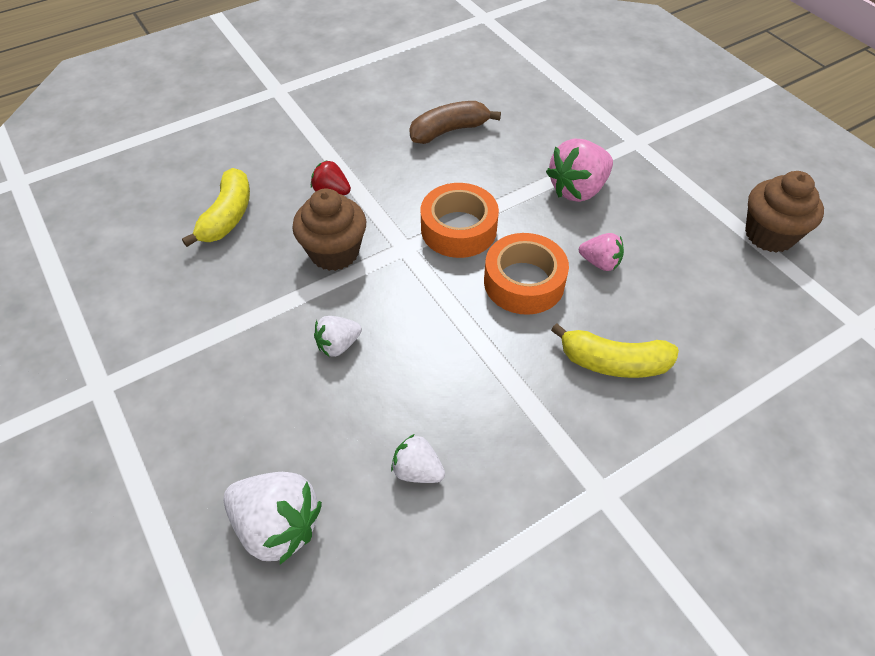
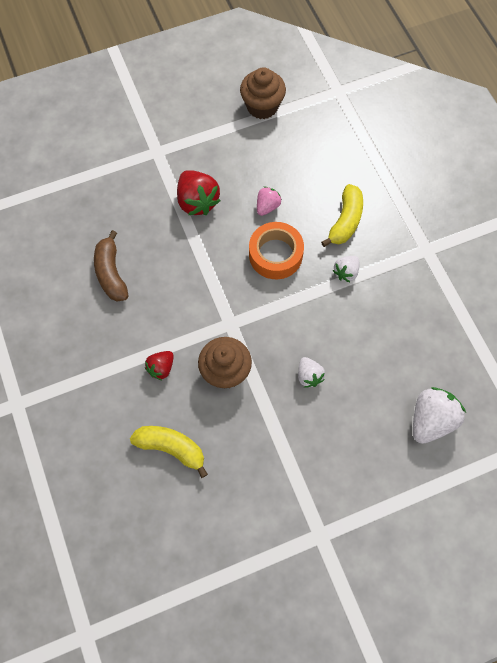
camera: 80 degrees left, 15 degrees up
(417, 470) = (404, 340): white strawberry -> white strawberry (346, 272)
(458, 229) = (219, 285): orange tape -> none
(577, 189) = (197, 201): pink strawberry -> red strawberry

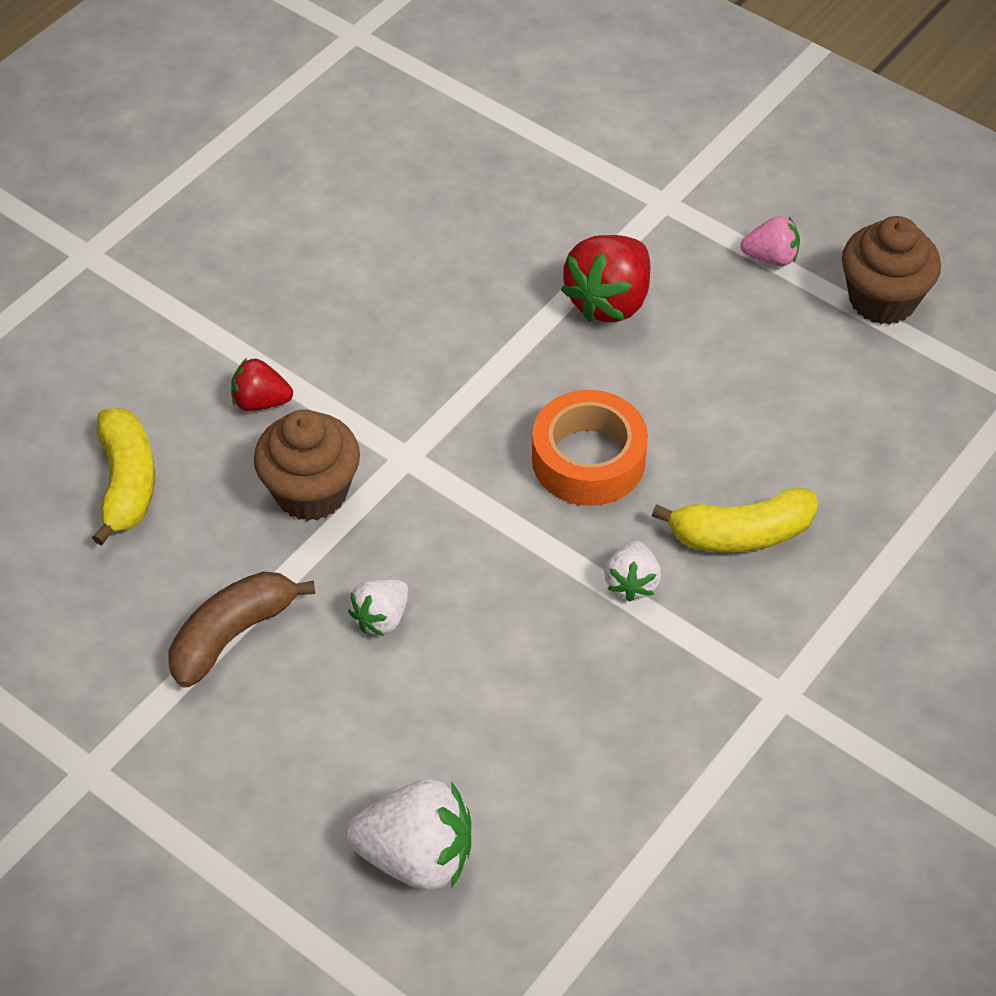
camera: 60 degrees right, 15 degrees down
(111, 273) = (388, 255): brown banana -> brown banana (232, 634)
(267, 206) = (677, 403): pink strawberry -> pink strawberry (771, 257)
(346, 272) = (632, 582): white strawberry -> white strawberry turned 90 degrees counterclockwise

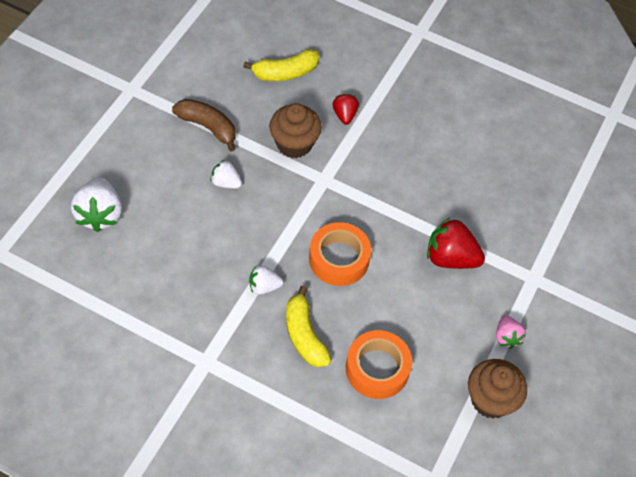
camera: 75 degrees right, 5 degrees up
(816, 438) = (377, 369): none -> orange tape

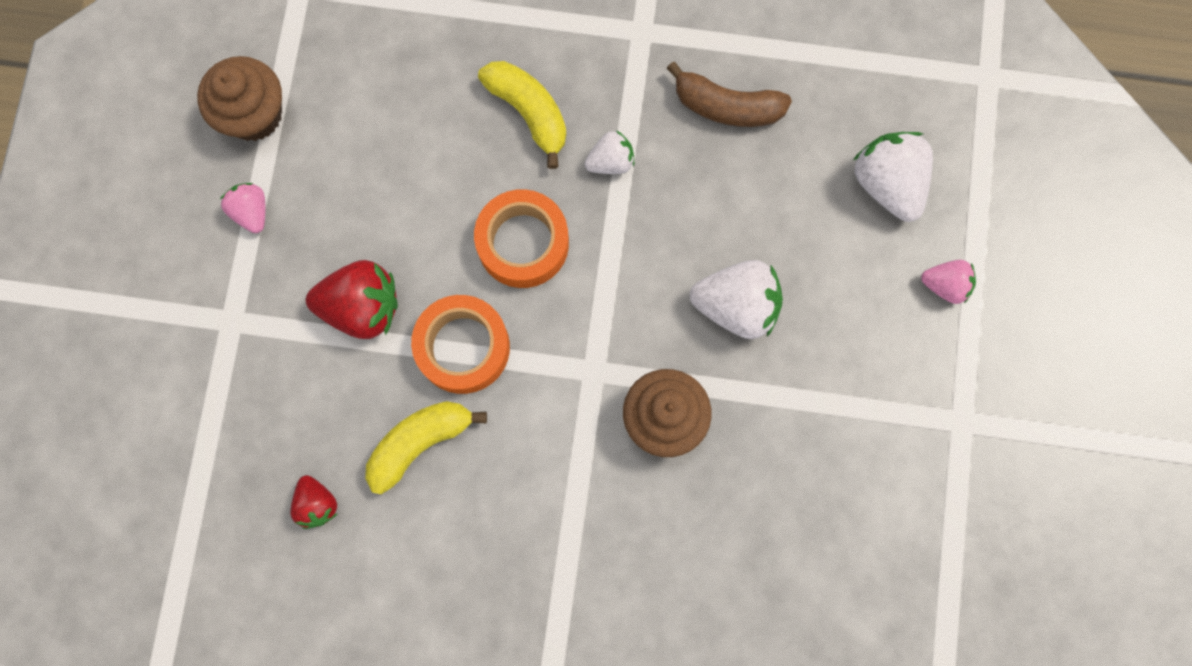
camera: 165 degrees right, 20 degrees up
(100, 152) = (945, 285): none -> pink strawberry
(208, 127) = (809, 396): brown banana -> brown banana (726, 106)
(226, 183) = (736, 306): white strawberry -> white strawberry, size x1.75
(285, 73) = (735, 557): yellow banana -> yellow banana (420, 442)
(344, 115) = (606, 508): red strawberry -> red strawberry (317, 504)
(377, 369) = (416, 102): orange tape -> orange tape (463, 347)

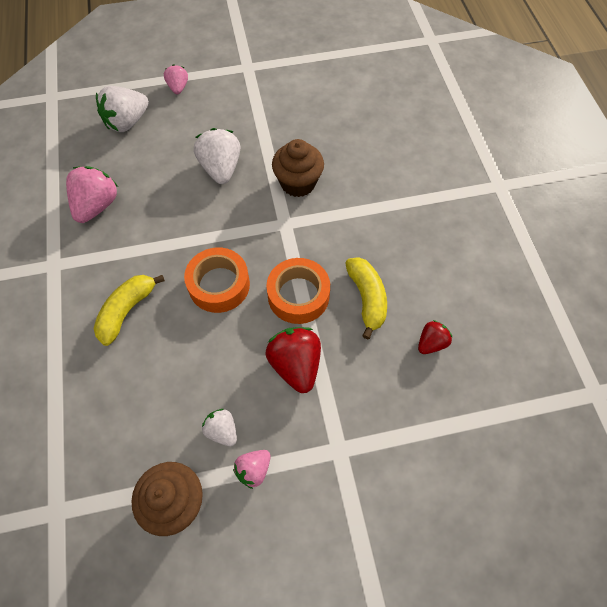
camera: 110 degrees left, 15 degrees down
(420, 442) = (367, 298): yellow banana -> yellow banana turned 135 degrees counterclockwise
(610, 161) = (149, 254): white strawberry -> white strawberry (222, 430)
(726, 106) = (97, 206): brown banana -> pink strawberry

